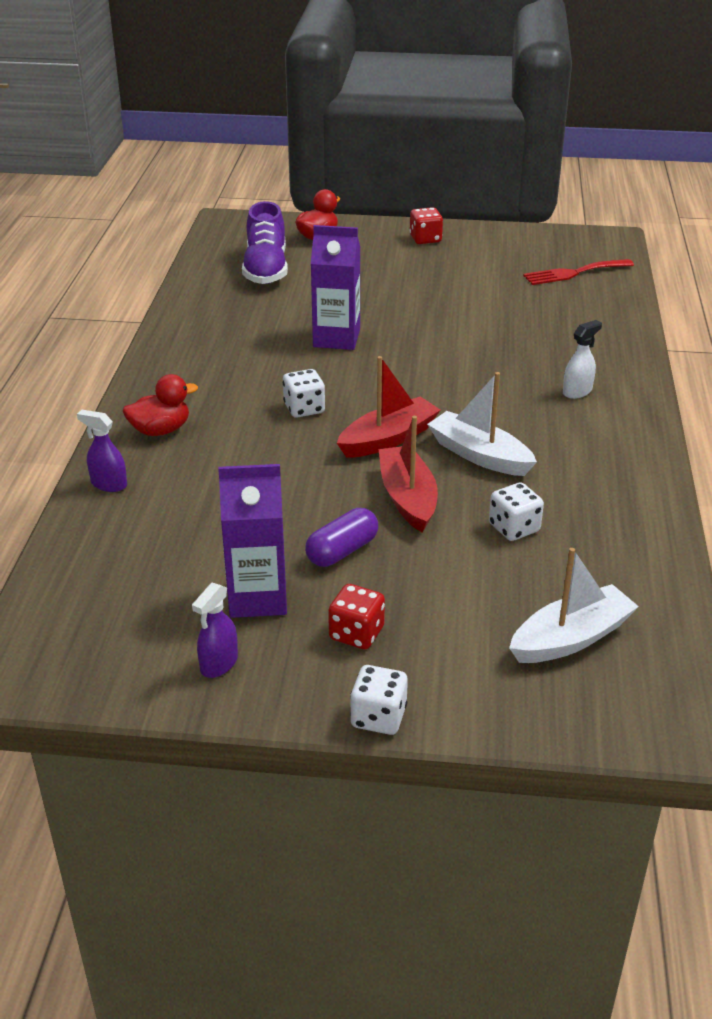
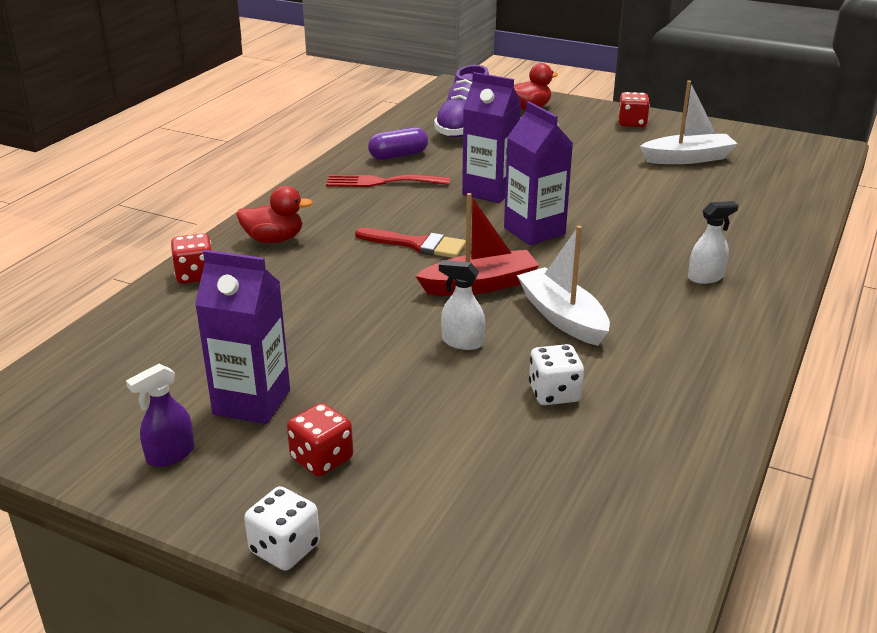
camera: 20 degrees right, 5 degrees down
(108, 484) = (195, 275): purple spray bottle -> red dice
(304, 408) = (417, 245): white dice -> red brush
(342, 551) = (363, 377): purple capsule -> purple capsule (398, 156)
(404, 373) = (534, 231): none -> purple carton
(407, 498) = (462, 342): red boat -> white spray bottle
(571, 638) = (545, 520): white boat -> white boat (688, 158)
(574, 273) = (768, 171): red fork -> red fork (381, 182)

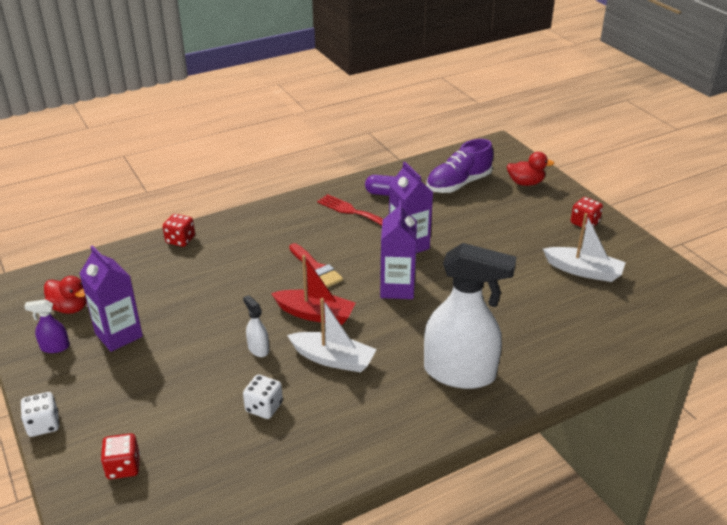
camera: 35 degrees right, 5 degrees up
(274, 240) = (245, 231): red duck -> red duck (69, 308)
(322, 459) = (111, 385): red dice -> red dice (123, 467)
(562, 317) = (333, 359): white boat -> white boat turned 105 degrees clockwise
(706, 277) = (460, 373): white spray bottle -> white spray bottle, size x2.44

